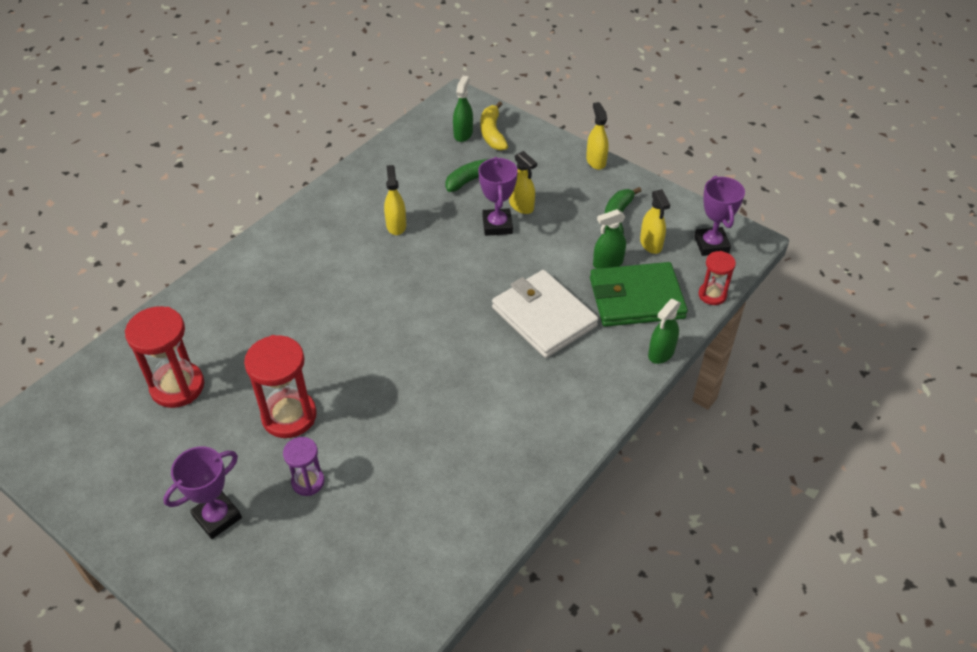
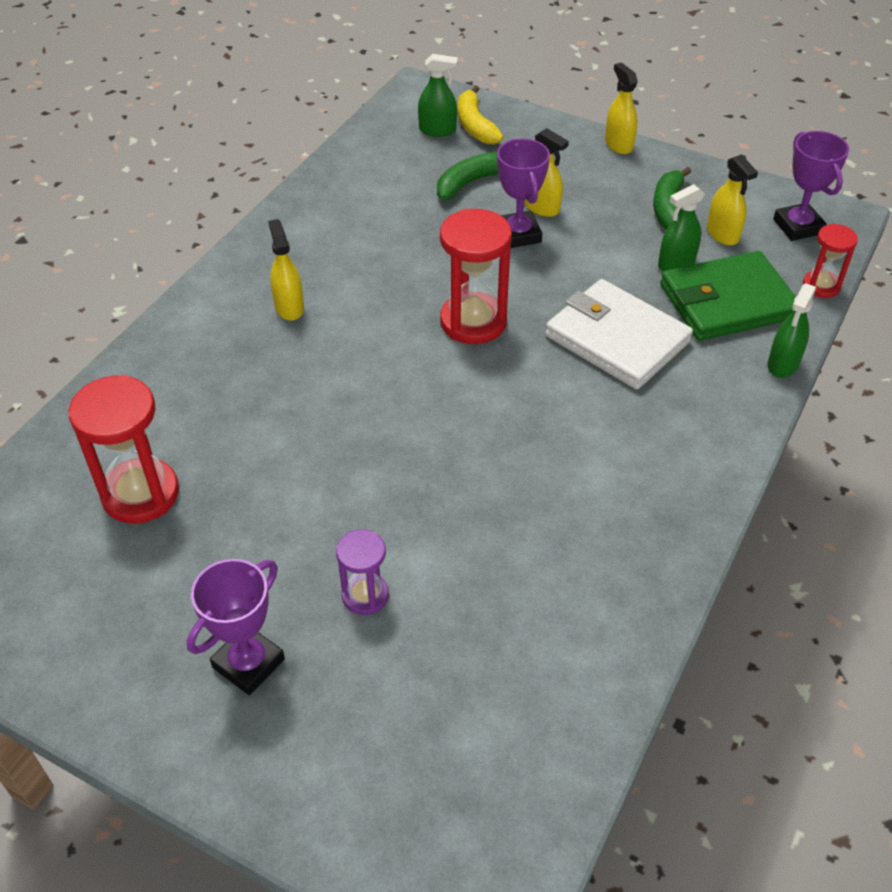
camera: 10 degrees left, 0 degrees up
(289, 416) = (312, 511): red hourglass -> red hourglass (473, 322)
(396, 225) = (384, 250): yellow spray bottle -> yellow spray bottle (289, 307)
(463, 134) = (437, 130): green spray bottle -> green spray bottle turned 90 degrees clockwise

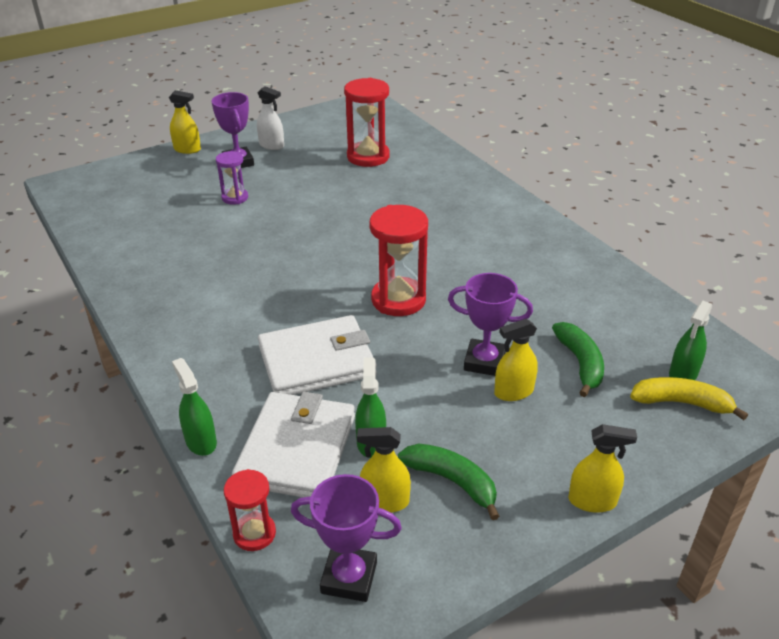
camera: 120 degrees right, 10 degrees down
(160, 649) = (271, 145): none -> white spray bottle
(289, 307) = (479, 231): yellow spray bottle -> yellow spray bottle (187, 149)
(728, 301) = (296, 449): green wallet -> white wallet

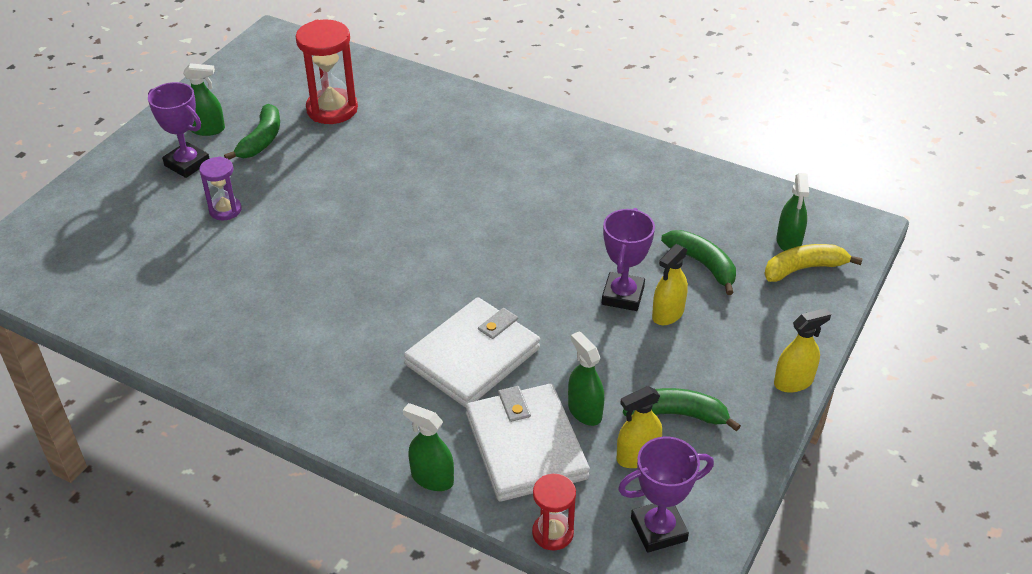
camera: 30 degrees left, 5 degrees up
(187, 149) = (107, 167): yellow spray bottle -> none
(271, 145) = (207, 129): white spray bottle -> green spray bottle
(301, 162) = (261, 140): none -> green banana
(398, 300) = (498, 264): red hourglass -> none
(484, 362) = (623, 295): purple trophy -> purple trophy turned 60 degrees counterclockwise

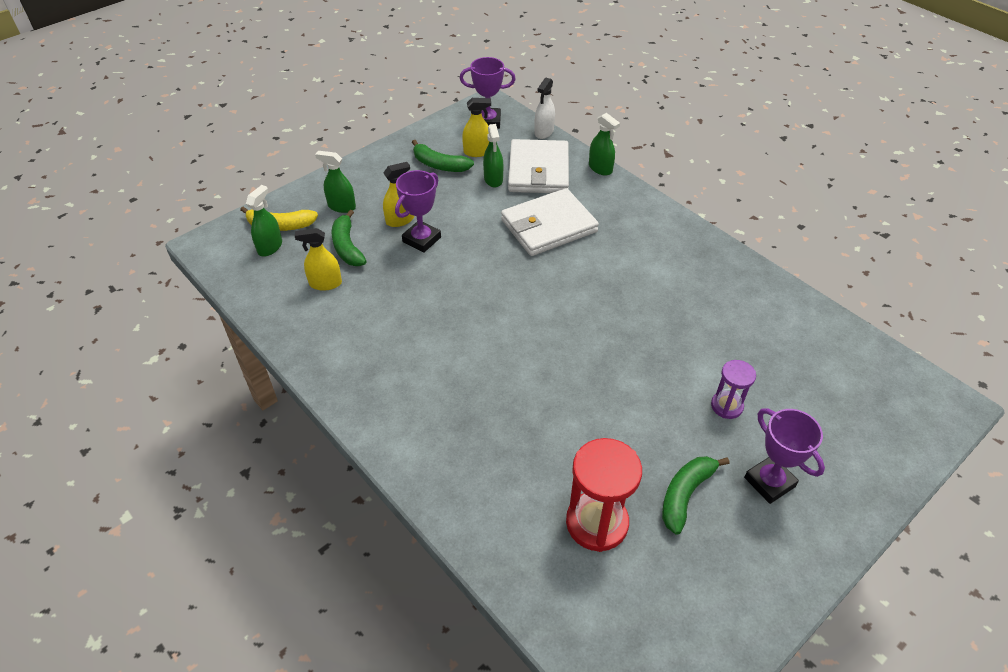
camera: 160 degrees left, 5 degrees up
(207, 129) = (748, 533): green spray bottle -> green spray bottle (341, 206)
(552, 533) = (544, 132): red hourglass -> white spray bottle
(793, 382) = (357, 164): yellow spray bottle -> yellow spray bottle (325, 283)

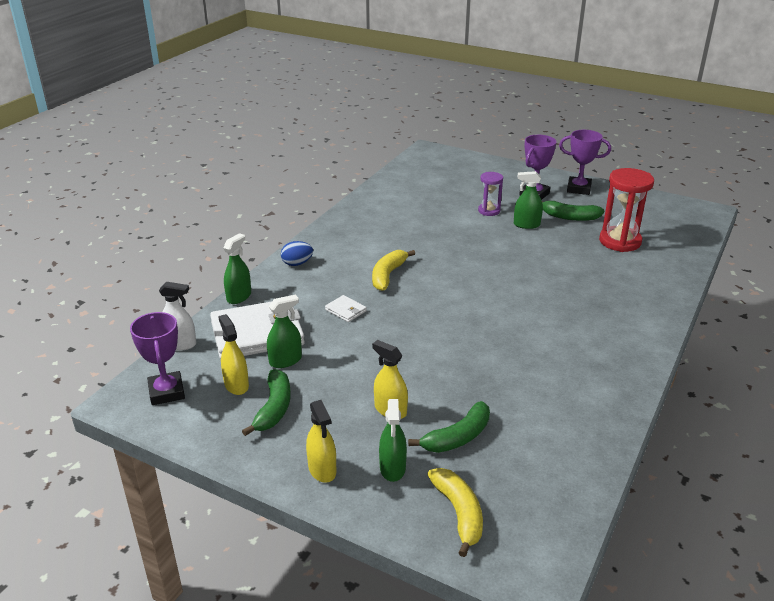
camera: 110 degrees left, 15 degrees down
(270, 247) = (501, 506): green spray bottle -> green spray bottle (526, 225)
(325, 283) = (522, 434): yellow spray bottle -> yellow spray bottle (322, 470)
(421, 239) = (412, 385): purple trophy -> purple trophy (578, 189)
(549, 226) = (346, 310): white wallet -> white wallet, size x0.42
(599, 268) = (388, 275): none -> yellow banana
(646, 211) = (297, 263): none -> blue egg

